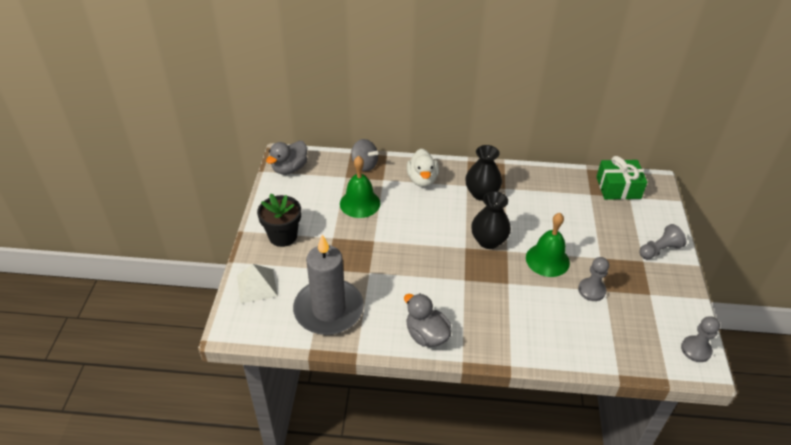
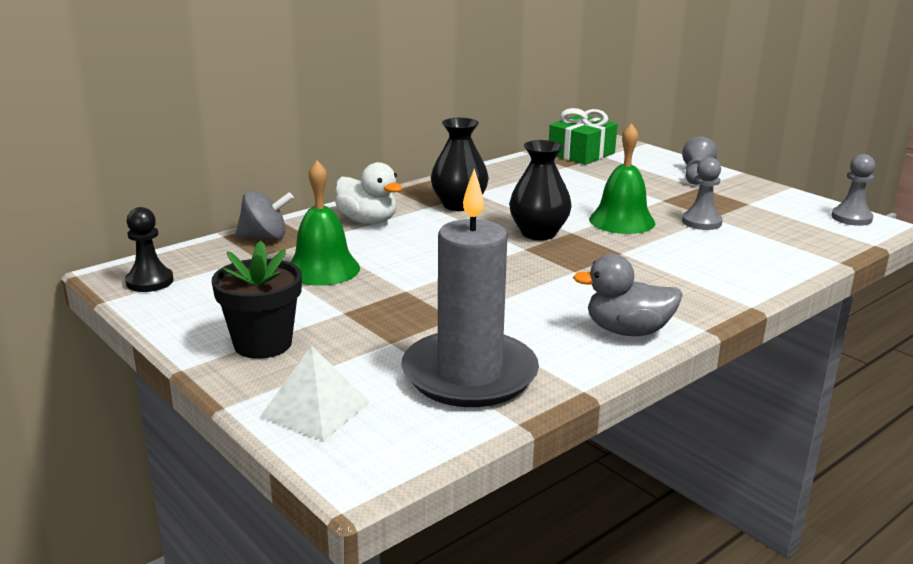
camera: 45 degrees left, 20 degrees down
(289, 168) = (149, 281): grey duck -> black pawn

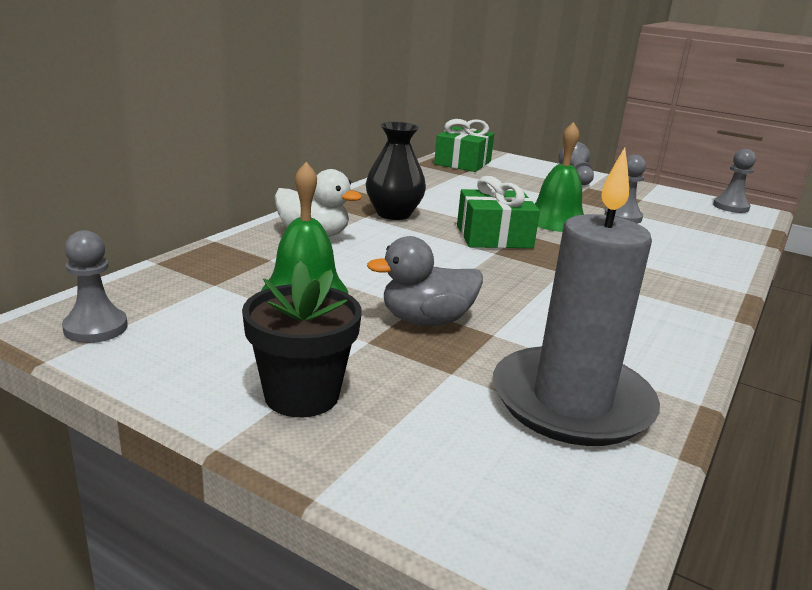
camera: 20 degrees left, 0 degrees up
(149, 281) = (95, 328): black pawn -> grey pawn
(265, 237) = (210, 261): grey spinning top -> none
(315, 409) = (437, 480): white pyramid -> none
(538, 233) = (494, 237): black vase -> green gift
(627, 331) = (672, 329): grey duck -> grey duck (426, 320)

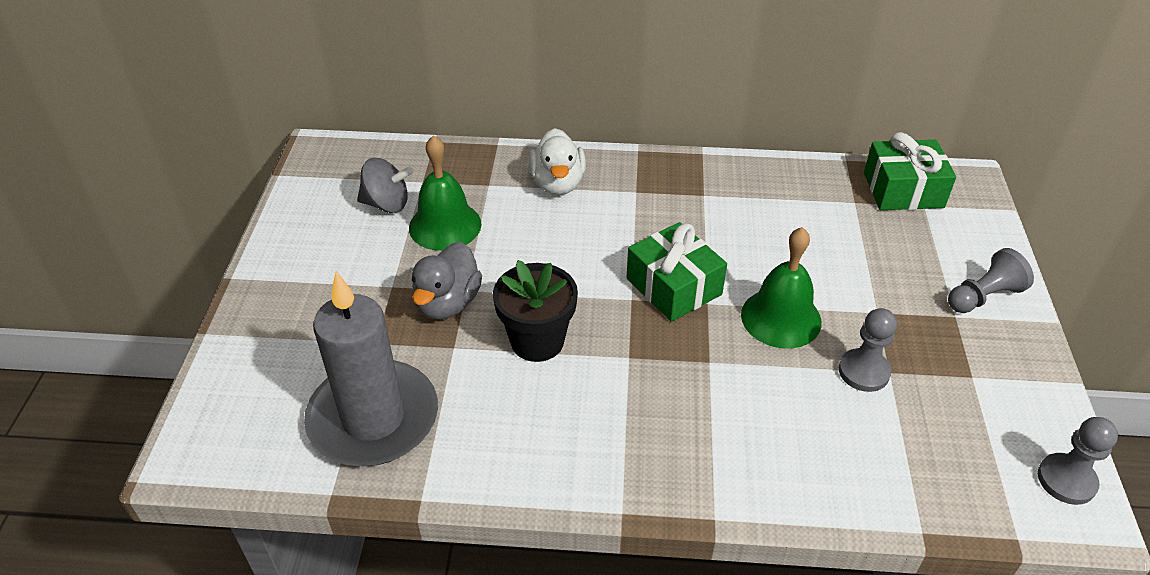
camera: 65 degrees right, 20 degrees up
(95, 328) = (325, 169): grey pawn -> none
(224, 310) = (387, 204): none -> grey spinning top
(301, 395) = (301, 285): black flower pot -> black flower pot (537, 341)
(393, 214) = (662, 204): black vase -> none
(426, 320) = (448, 303): grey duck -> grey duck turned 120 degrees counterclockwise

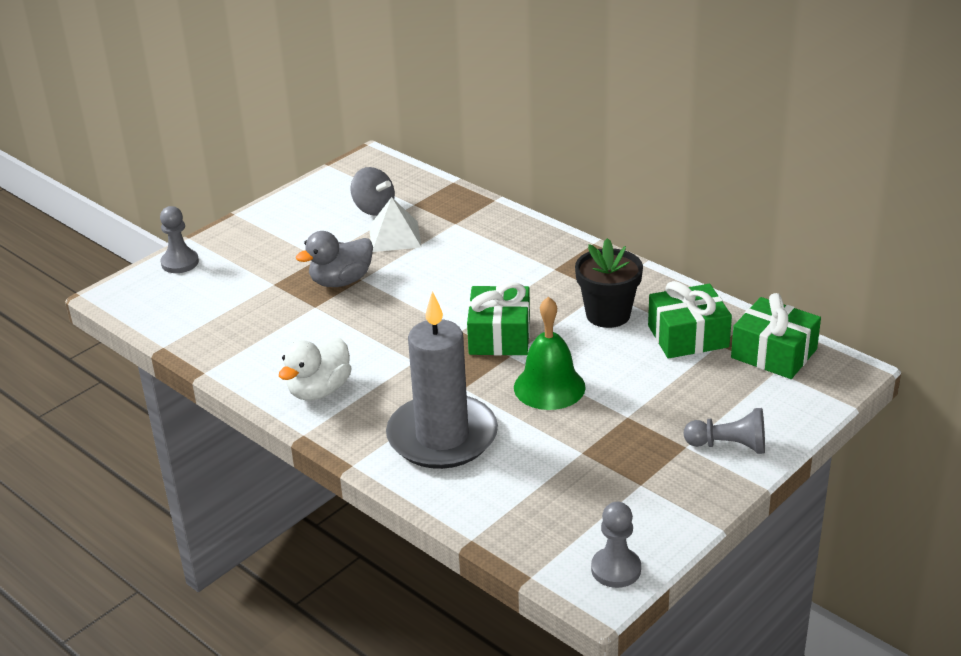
camera: 40 degrees right, 10 degrees down
(373, 418) = (226, 321): grey candle -> grey candle (442, 436)
(445, 225) = (395, 236): green bell -> white pyramid
(537, 341) = (368, 326): black flower pot -> black flower pot (608, 315)
(558, 183) = (504, 241): white duck -> white duck (319, 390)
(824, 206) = (688, 336): none -> green gift
(863, 372) = (562, 443): grey pawn -> grey pawn (180, 263)

